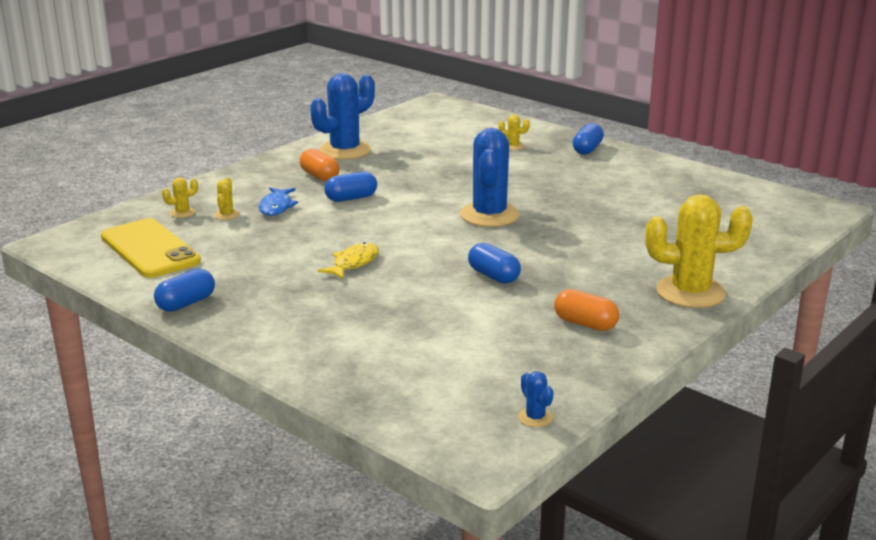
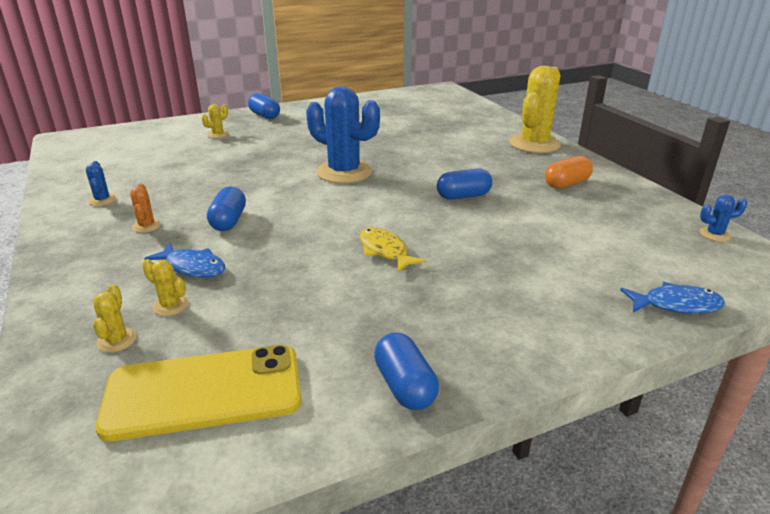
camera: 65 degrees left, 5 degrees up
(319, 176) = (146, 226): orange capsule -> orange cactus
(345, 151) = (102, 200): blue cactus -> blue cactus, size x0.42
(362, 397) = (676, 305): none -> blue fish

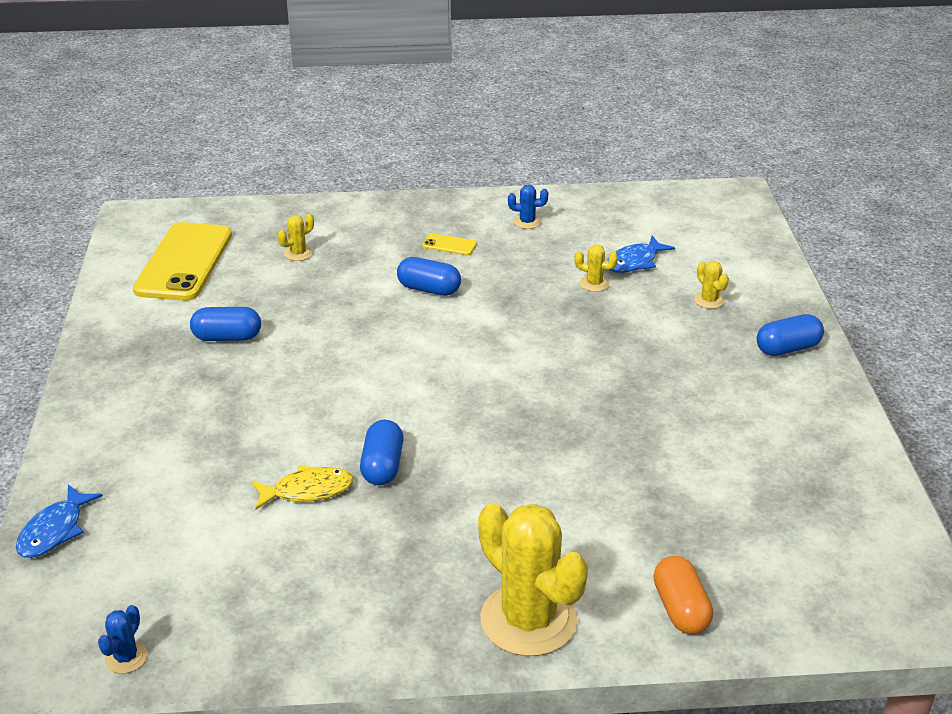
camera: 110 degrees right, 5 degrees up
(117, 340) = (271, 232): yellow cactus -> yellow cactus (594, 284)
(146, 226) = (449, 245): orange cactus -> yellow phone
(193, 267) = (351, 265): blue fish -> blue fish (634, 262)
(344, 172) = (515, 384): blue cactus -> none
(385, 251) = (297, 373): yellow fish -> yellow fish (307, 490)
(405, 386) = (112, 340): blue capsule -> blue capsule (227, 337)
(566, 184) = (356, 584): orange capsule -> orange capsule (680, 609)

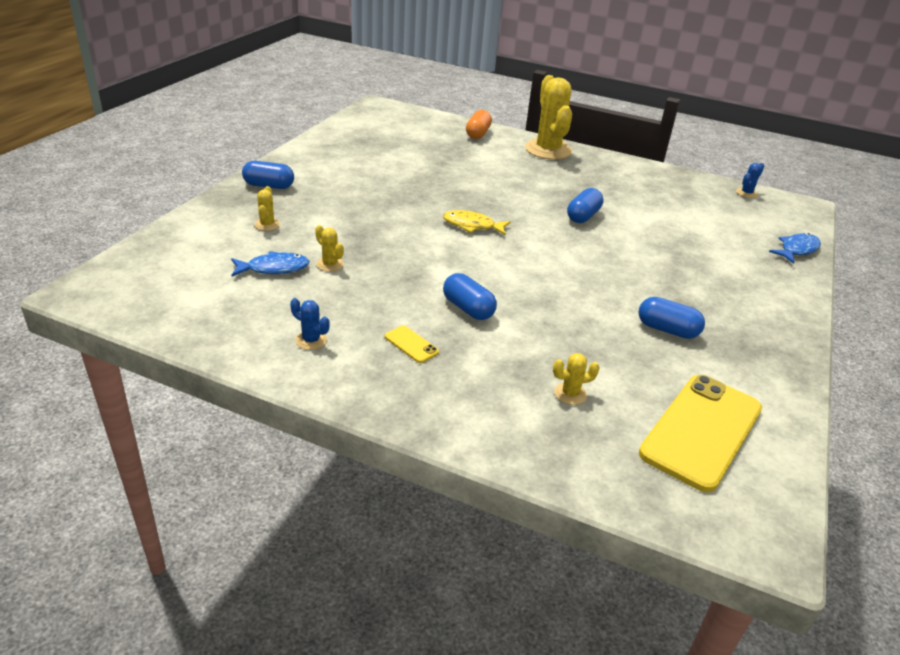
camera: 155 degrees left, 0 degrees up
(307, 490) = (634, 220): yellow fish -> yellow fish (472, 226)

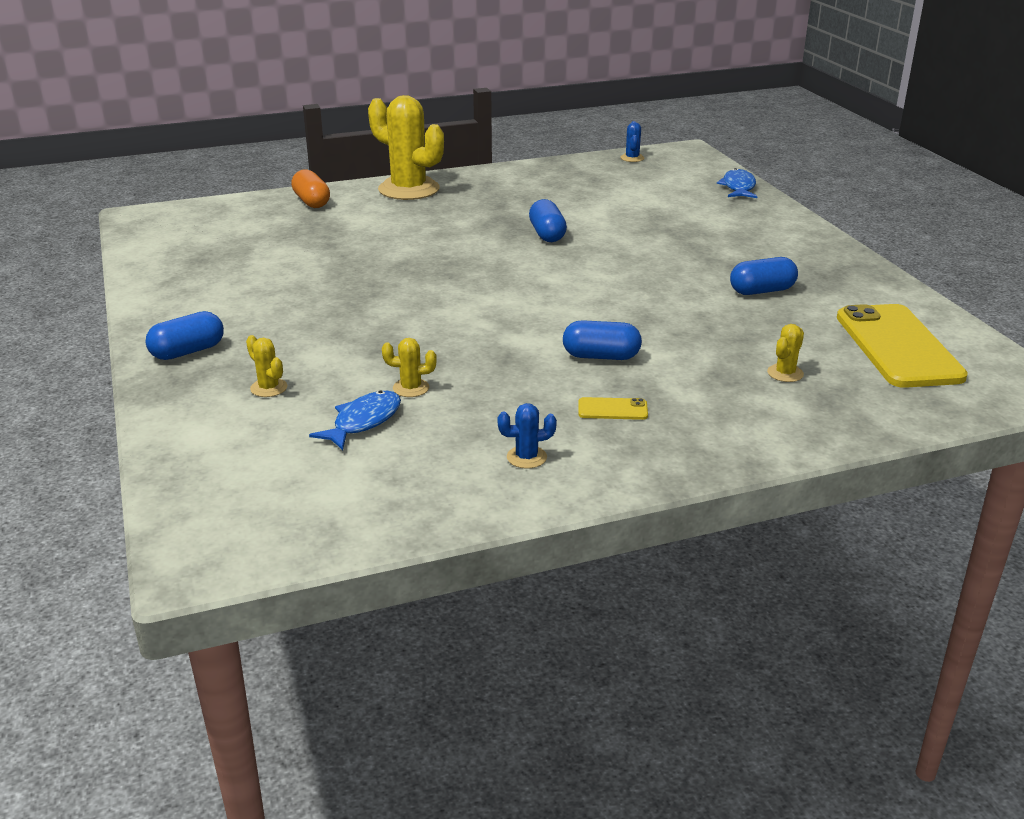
camera: 40 degrees left, 5 degrees down
(472, 226) = (472, 288): yellow fish -> none

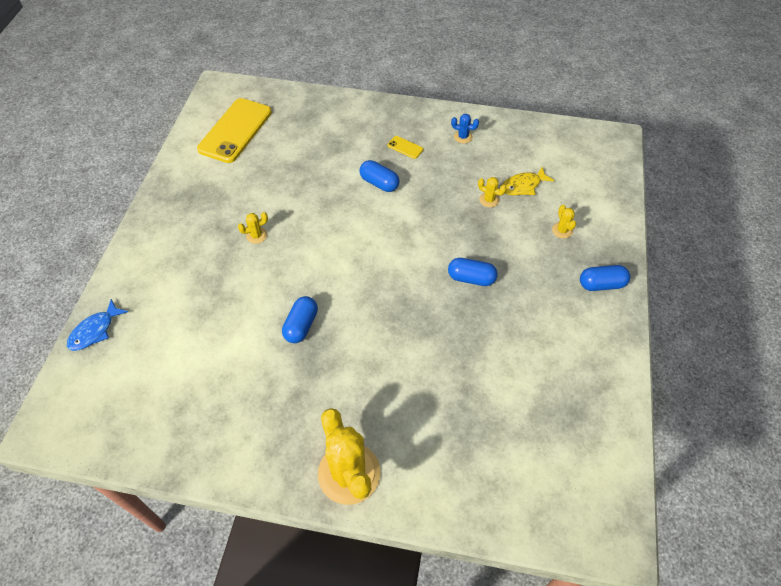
camera: 150 degrees left, 25 degrees up
(311, 202) = (448, 490): orange capsule -> none
(363, 421) = (523, 186): blue fish -> yellow fish
(632, 158) = (104, 439): blue cactus -> none
(762, 291) = (242, 198): blue capsule -> blue capsule (471, 278)
(785, 373) = (307, 136): yellow cactus -> yellow cactus (256, 235)

